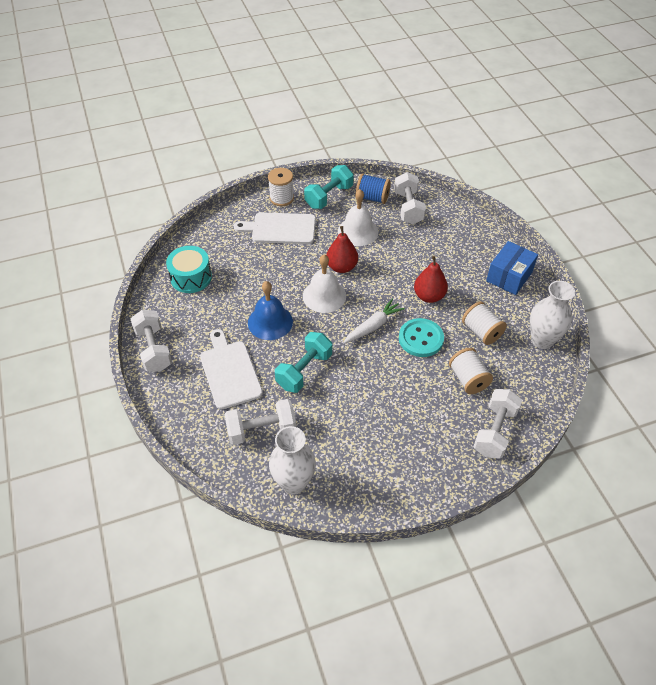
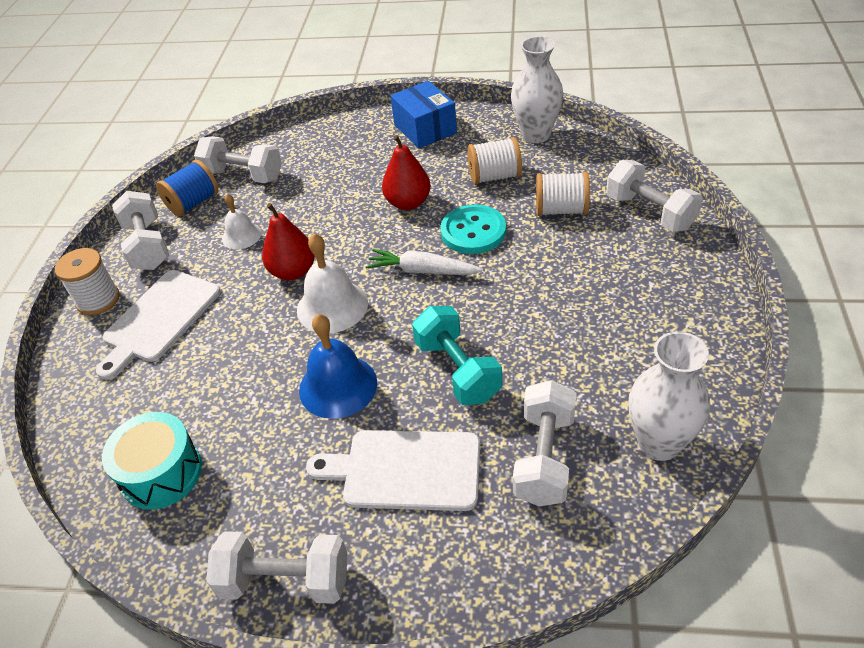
camera: 60 degrees left, 5 degrees down
(329, 196) = (148, 246): turquoise dumbbell -> white dumbbell
(357, 231) = (241, 235): white bell -> white bell, size x0.61
(373, 326) = (423, 271): white carrot -> white carrot turned 60 degrees counterclockwise

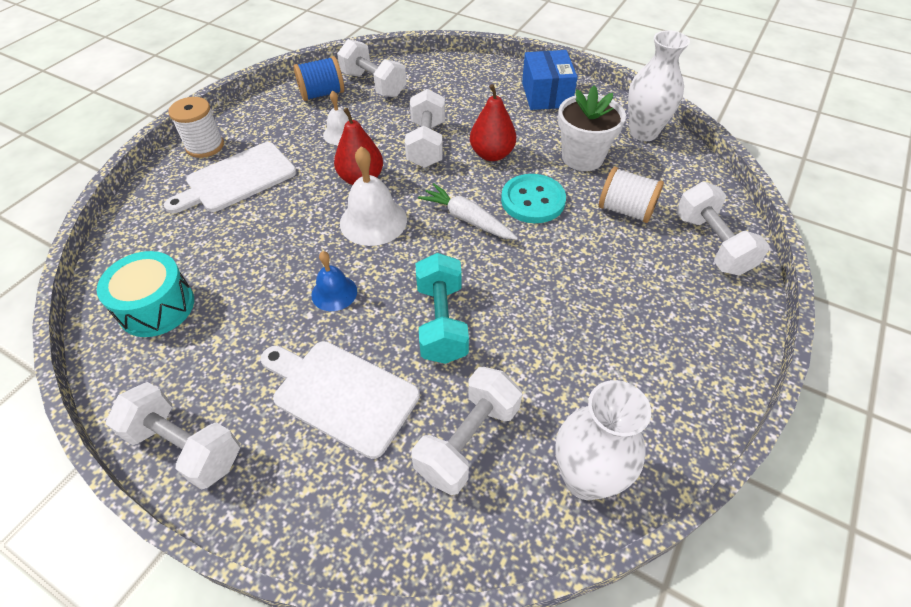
camera: 20 degrees right, 5 degrees up
(148, 246) = (267, 116): white dumbbell -> white dumbbell (427, 144)
(338, 386) = (334, 293): blue bell -> blue bell, size x0.61
(494, 176) = (582, 157): white spool -> white flower pot

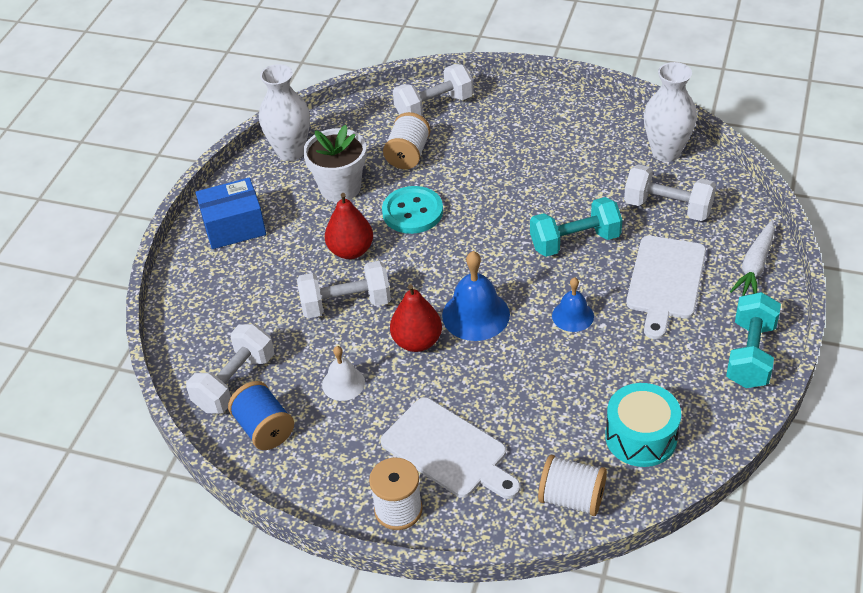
camera: 100 degrees left, 5 degrees down
(135, 242) = (572, 498): none -> white spool
(185, 446) = (750, 354): white dumbbell -> turquoise dumbbell
(373, 221) = (475, 315): white bell -> blue bell
(467, 219) = (452, 250): white carrot -> white carrot (755, 266)

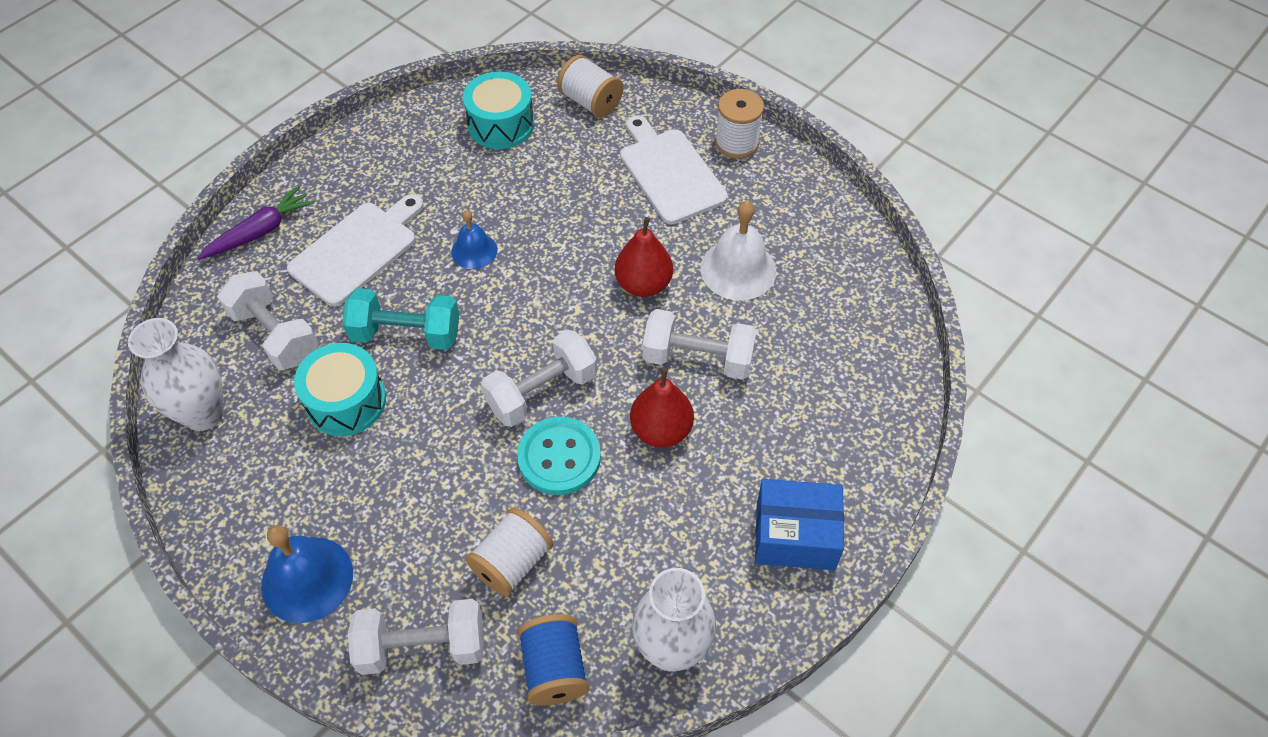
camera: 160 degrees left, 10 degrees up
(235, 382) = (850, 312): white dumbbell -> white dumbbell (542, 391)
(264, 429) = (833, 253): blue spool -> blue spool (554, 669)
(340, 188) = (630, 542): white flower pot -> none
(343, 383) = (738, 269): white bell -> white bell, size x1.63
(475, 315) = (568, 290): blue bell -> blue bell (307, 579)
(580, 190) = (346, 401): none -> turquoise drum
(750, 354) = (350, 153): turquoise dumbbell -> none
(755, 266) = (260, 231): white carrot -> purple carrot

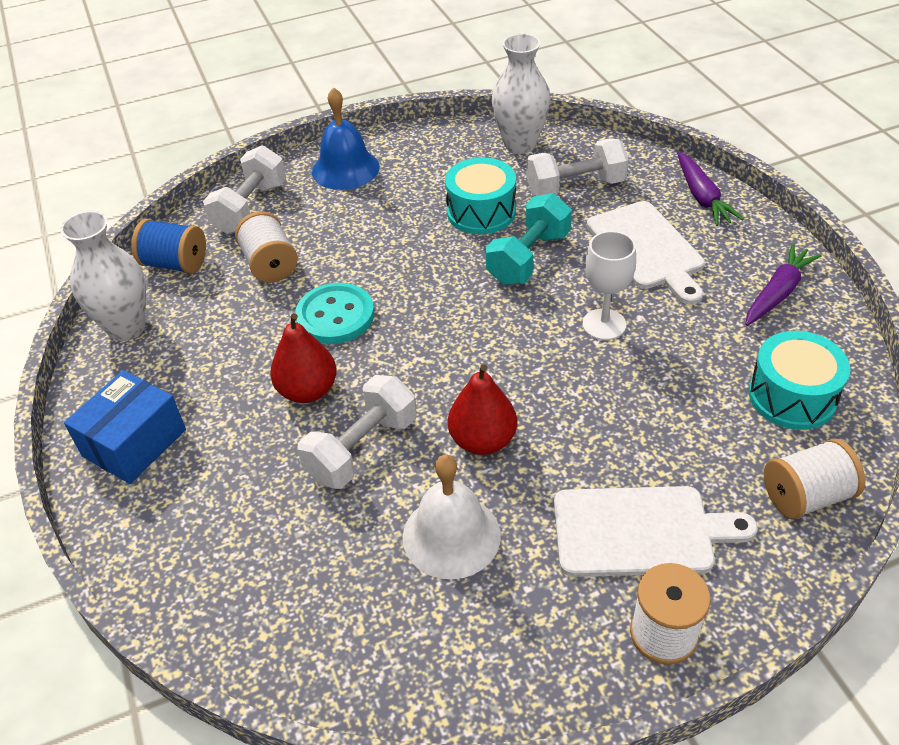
camera: 120 degrees right, 10 degrees down
(384, 154) = (777, 293): none -> purple carrot
(474, 251) = (604, 324): blue bell -> white goblet
(542, 391) = (407, 324): white dumbbell -> none

